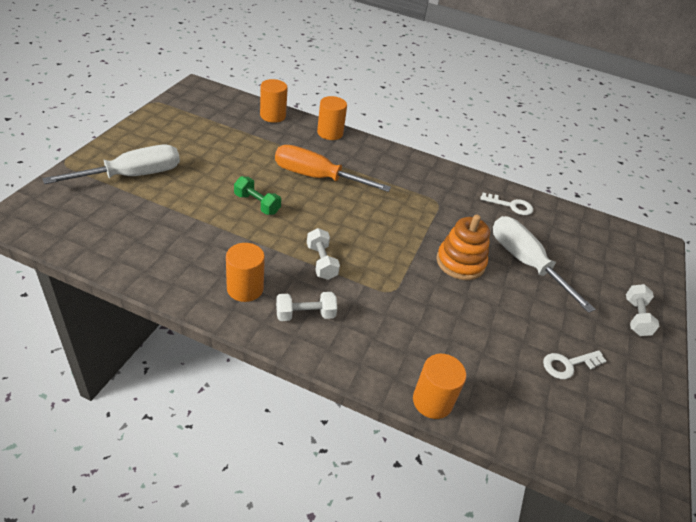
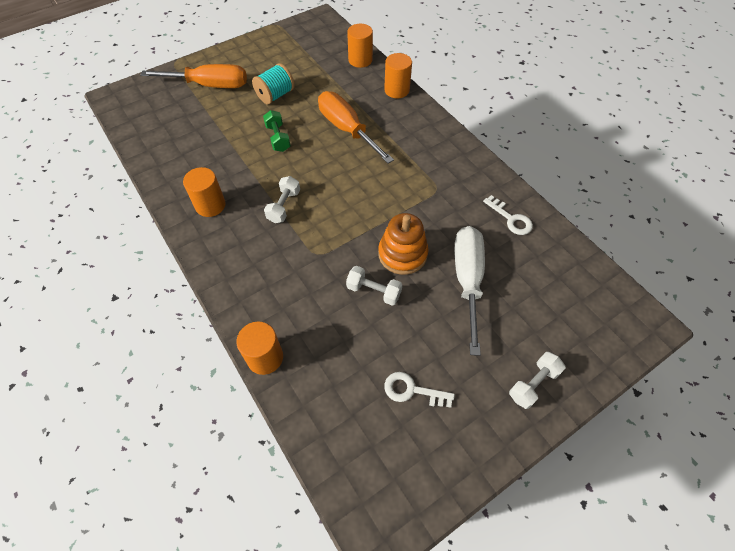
camera: 40 degrees right, 15 degrees up
(133, 175) = (210, 85): white screwdriver -> orange screwdriver
(217, 166) = (275, 95): none -> turquoise spool
(305, 315) = (234, 244): white dumbbell -> white dumbbell (374, 291)

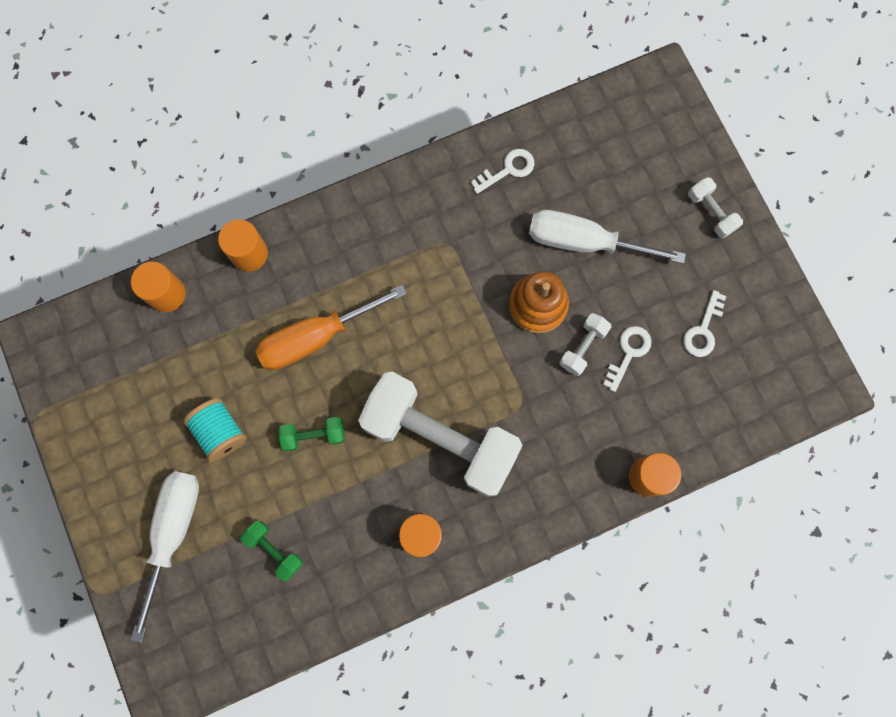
camera: 80 degrees left, 20 degrees up
(199, 131) = (274, 550): none -> green dumbbell
(210, 85) = (173, 533): orange screwdriver -> white screwdriver
(284, 206) = (440, 438): white dumbbell -> white dumbbell, size x2.45
(376, 327) = (628, 353): none -> white key

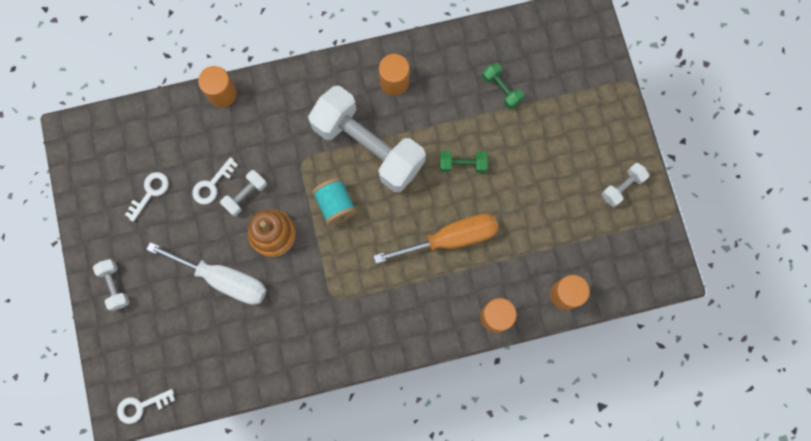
camera: 170 degrees left, 0 degrees up
(103, 441) = (622, 187): none -> white dumbbell
(173, 533) = (573, 113): white screwdriver -> none
(220, 432) = (532, 179): turquoise spool -> turquoise spool (335, 205)
(508, 170) = (271, 353): white key -> white key (141, 406)

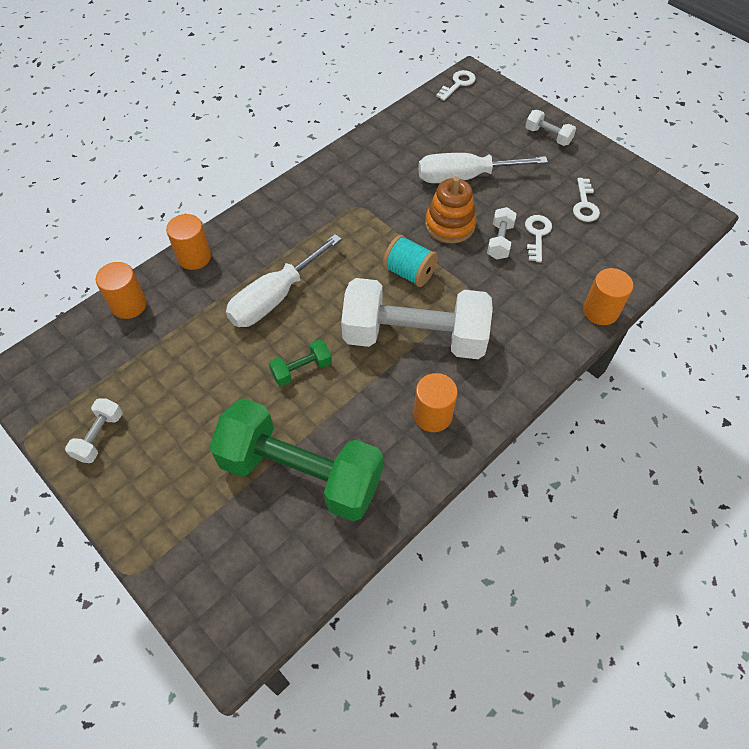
camera: 150 degrees right, 20 degrees down
(450, 239) = (274, 297): orange screwdriver -> white screwdriver
(501, 89) = (300, 473): green dumbbell -> green dumbbell, size x2.45

